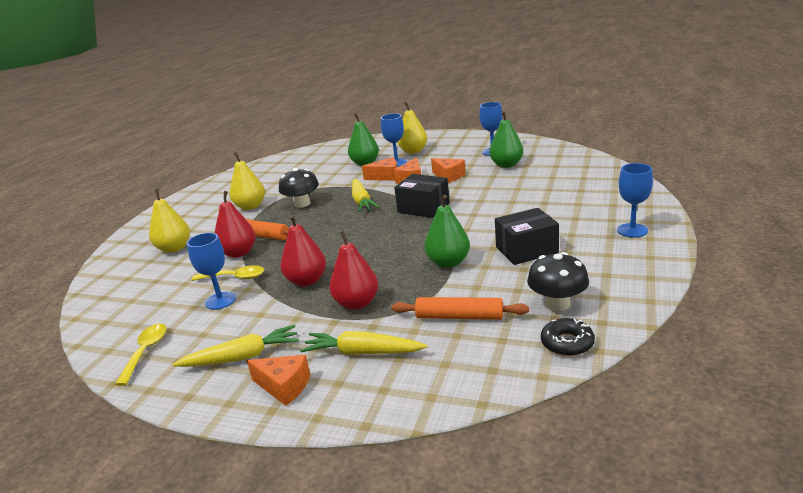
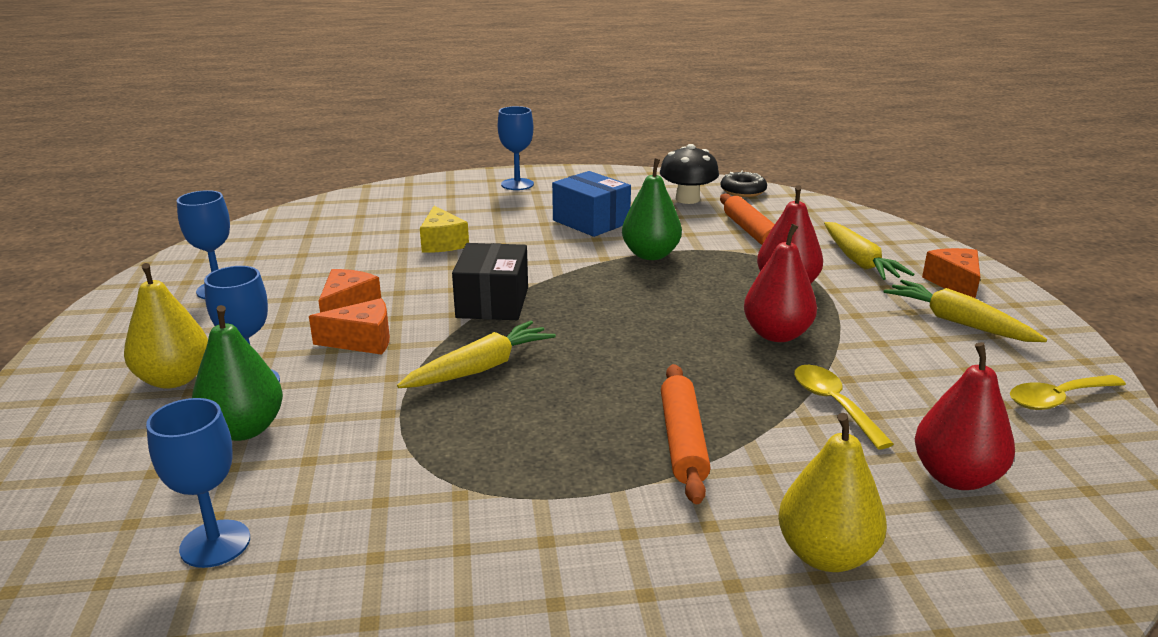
camera: 120 degrees left, 0 degrees up
(220, 301) = (897, 389): blue goblet -> blue goblet (215, 543)
(239, 253) = (763, 438): red pear -> red pear (956, 477)
(250, 206) = (552, 529): yellow pear -> none
(302, 204) = (512, 443): black mushroom -> none
(386, 177) = (343, 375): orange cheese -> none
(506, 165) = (296, 269): green pear -> none
(519, 199) = (442, 243): none -> yellow cheese
(526, 250) = (591, 222): black box -> blue box

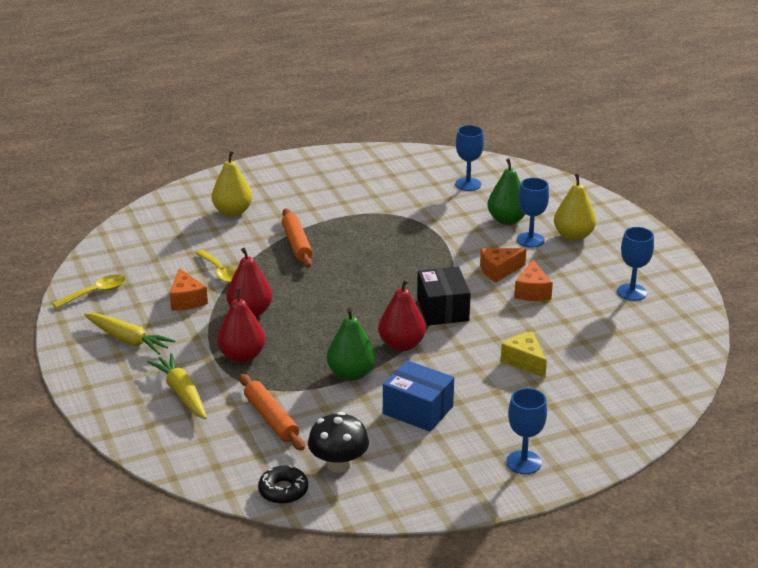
camera: 165 degrees right, 5 degrees up
(480, 368) = (418, 265): yellow carrot -> none
(954, 284) = (114, 378): orange cheese -> orange cheese (186, 300)
(956, 477) = (169, 246): red pear -> red pear (401, 345)

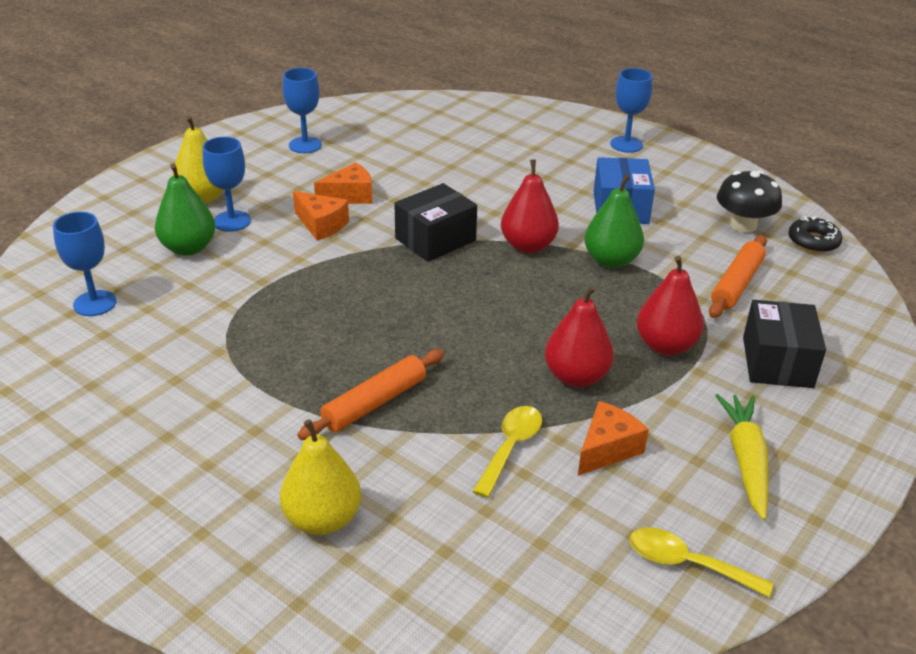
camera: 120 degrees left, 5 degrees up
(182, 393) = (777, 362): yellow carrot -> black box
(524, 361) = (483, 173): yellow cheese -> none

